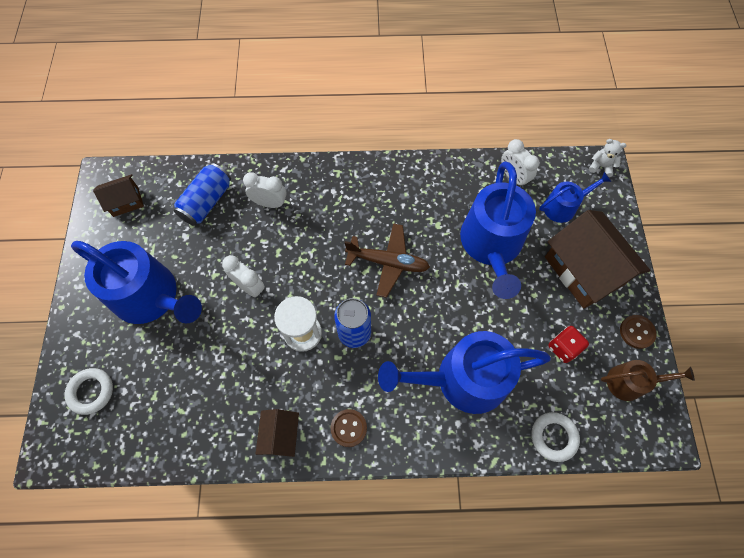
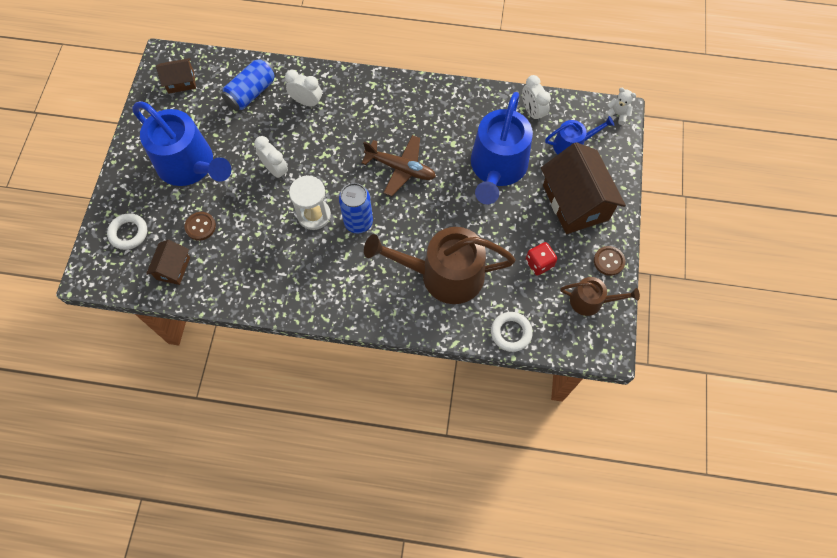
camera: 10 degrees right, 0 degrees up
(280, 435) = (279, 292): brown house -> brown house (173, 268)
(348, 428) = (337, 296): brown button -> brown button (200, 226)
(463, 379) = (444, 274): blue watering can -> brown watering can

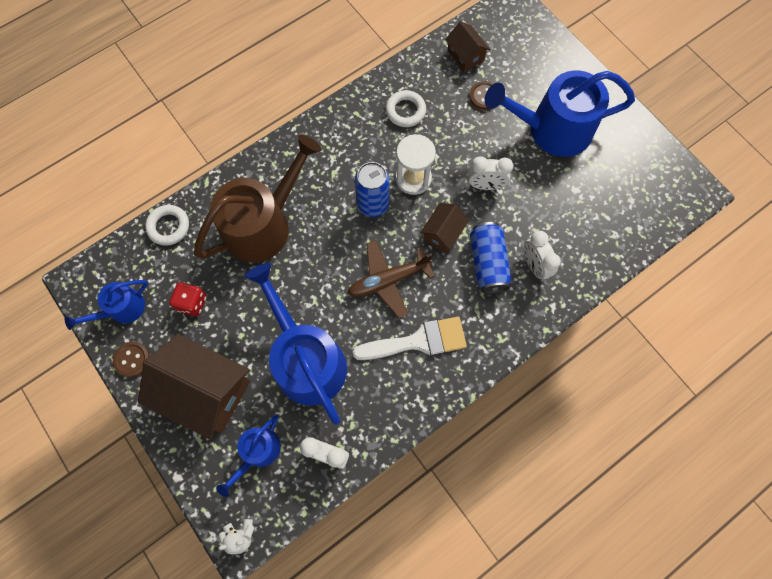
camera: 135 degrees right, 5 degrees up
(129, 233) = (526, 49): white ring -> white ring (405, 111)
(181, 82) = (653, 184): brown house -> brown house (443, 233)
(251, 92) = (588, 229): blue can -> blue can (487, 263)
(307, 102) = (534, 265): white clock -> white clock turned 90 degrees clockwise
(421, 122) = (418, 341): none -> white brush
(590, 301) = (122, 309): brown watering can -> blue watering can

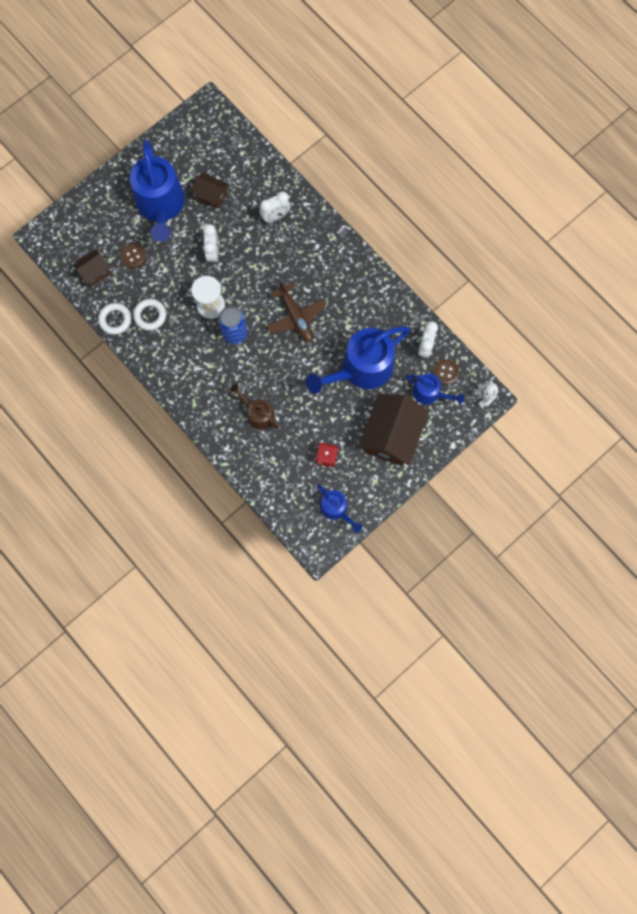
camera: 95 degrees left, 5 degrees up
(132, 359) = (374, 493): brown button -> brown button (446, 372)
(169, 226) = (265, 486): white ring -> white ring (115, 320)
(263, 224) = (258, 414): brown watering can -> brown watering can, size x0.51
(418, 341) = (340, 293): white brush -> none
(443, 233) = (255, 281): brown house -> brown house (211, 195)
(487, 263) = (276, 248): blue can -> none

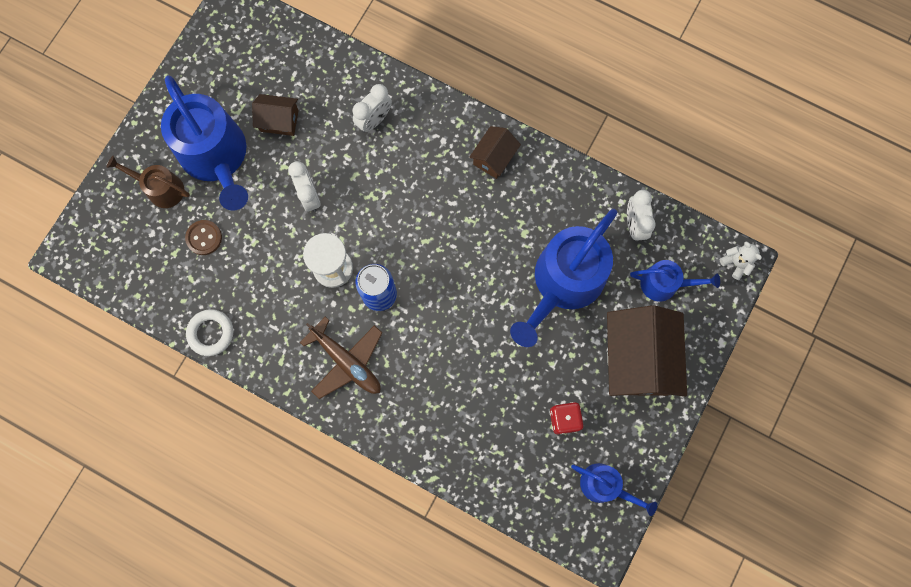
camera: 20 degrees left, 0 degrees up
(94, 272) = (159, 278): brown house -> brown house (494, 158)
(150, 315) = (256, 311): white ring -> none
(258, 414) = (451, 393): brown watering can -> brown watering can (161, 189)
(296, 317) = (452, 244): brown plane -> brown plane (347, 362)
(446, 372) = (674, 248): brown button -> none

